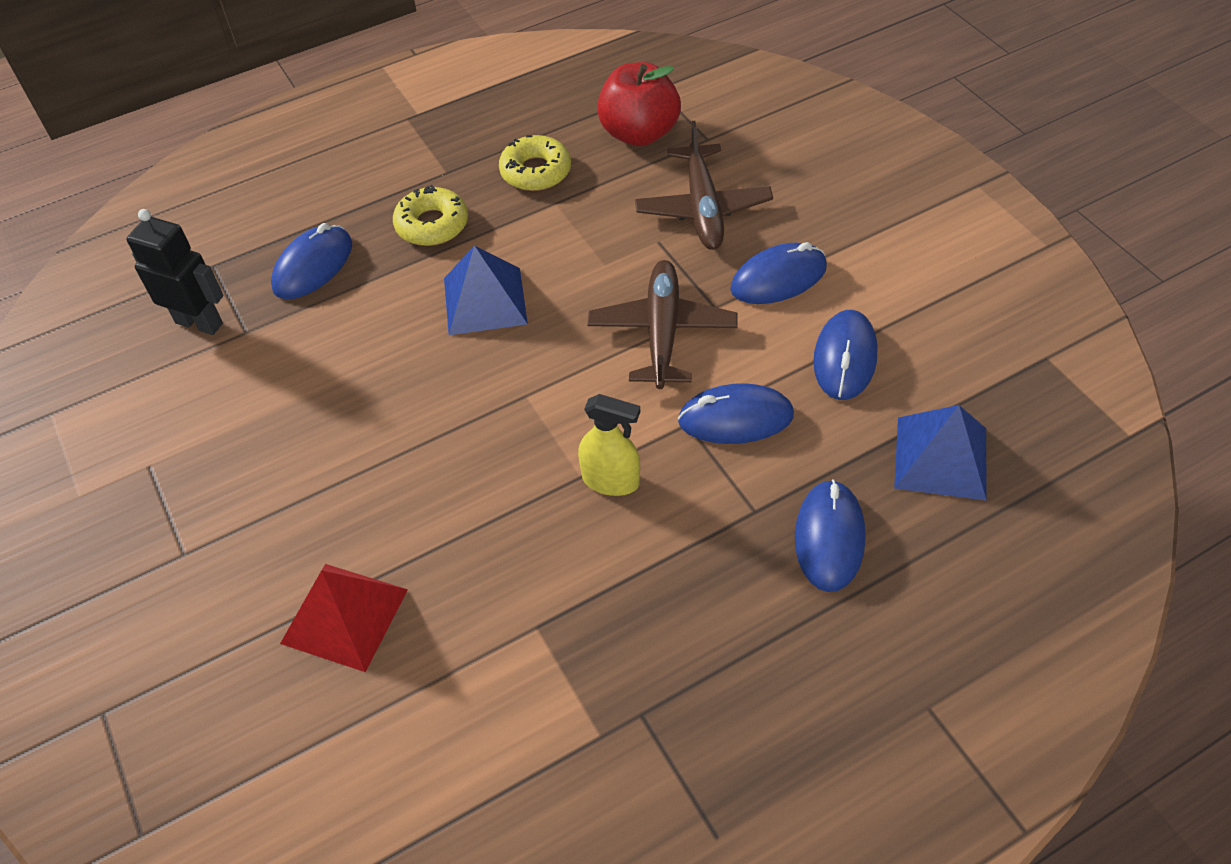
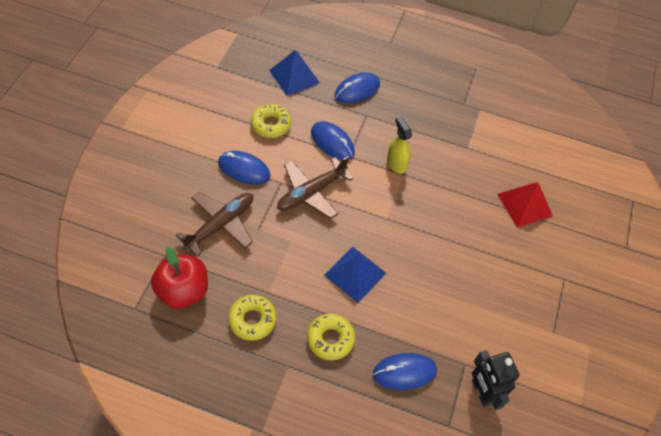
camera: 140 degrees left, 5 degrees up
(845, 358) = (271, 124): blue mouse -> yellow donut

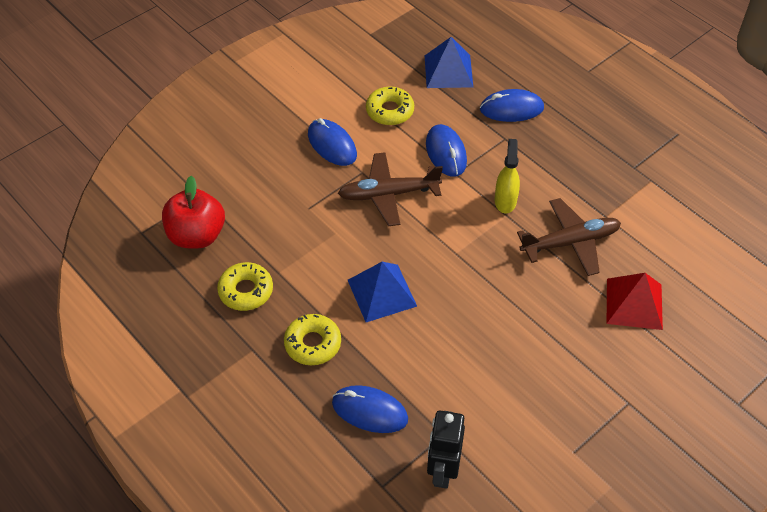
camera: 35 degrees right, 5 degrees down
(220, 225) = (273, 189): brown plane -> brown plane (570, 242)

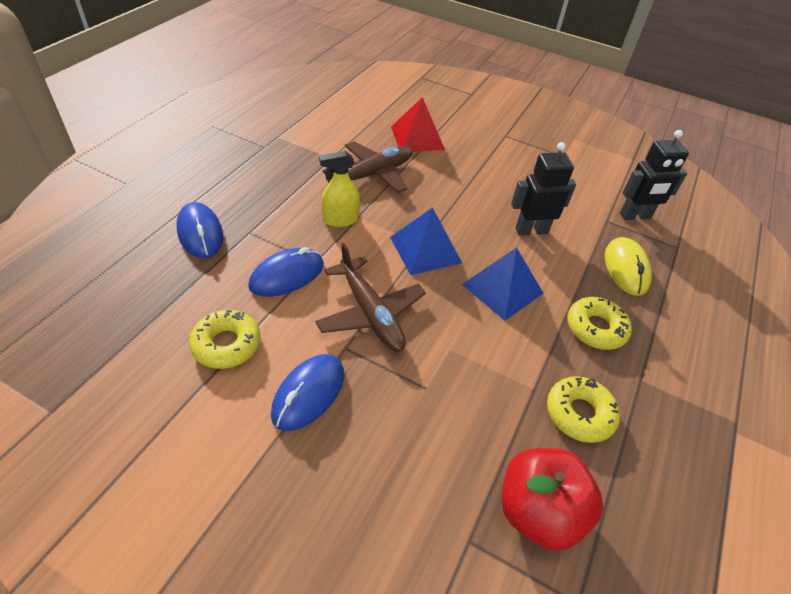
camera: 115 degrees left, 5 degrees down
(369, 411) = (626, 269): blue mouse -> yellow mouse
(448, 71) = (136, 299): blue pyramid -> blue pyramid (425, 249)
(448, 350) = (531, 230): none -> black robot
(570, 242) = (372, 174): brown plane -> brown plane turned 90 degrees clockwise

